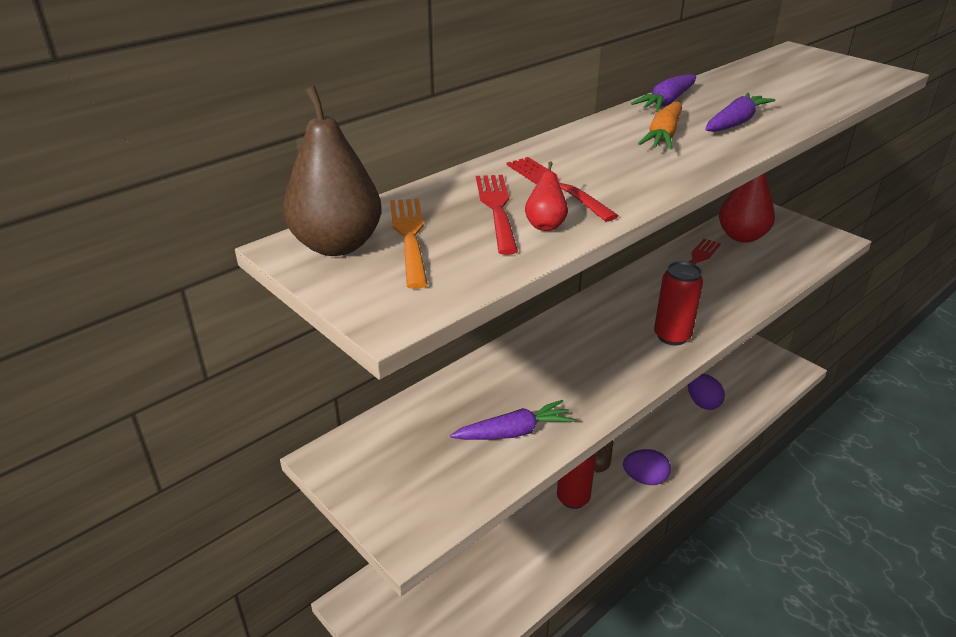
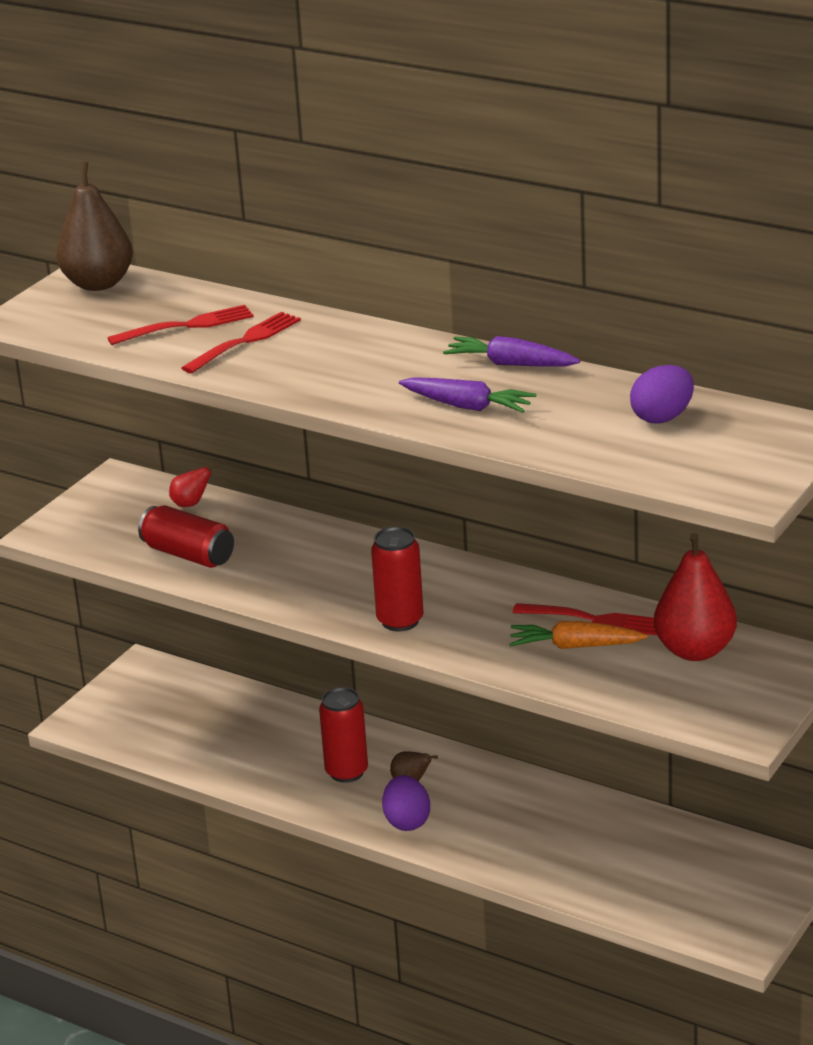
camera: 75 degrees right, 5 degrees down
(410, 238) = (121, 305): orange fork -> none
(513, 432) = (188, 555): purple carrot -> red can
(545, 225) = (166, 349): red pear -> red pear (191, 504)
(663, 136) = (402, 373): orange carrot -> orange carrot (575, 646)
(702, 403) = (593, 855): purple egg -> purple egg (662, 417)

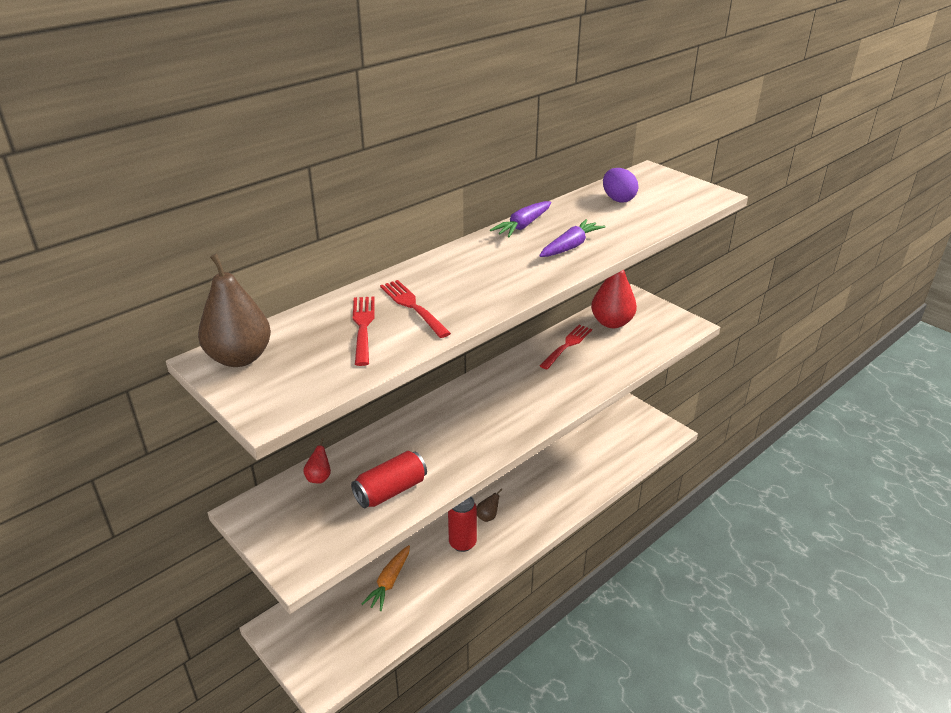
camera: 75 degrees left, 5 degrees up
(400, 621) = (532, 412): red can -> none
(407, 821) = (524, 527): purple egg -> none
(575, 646) = (591, 356): orange carrot -> orange carrot (389, 582)

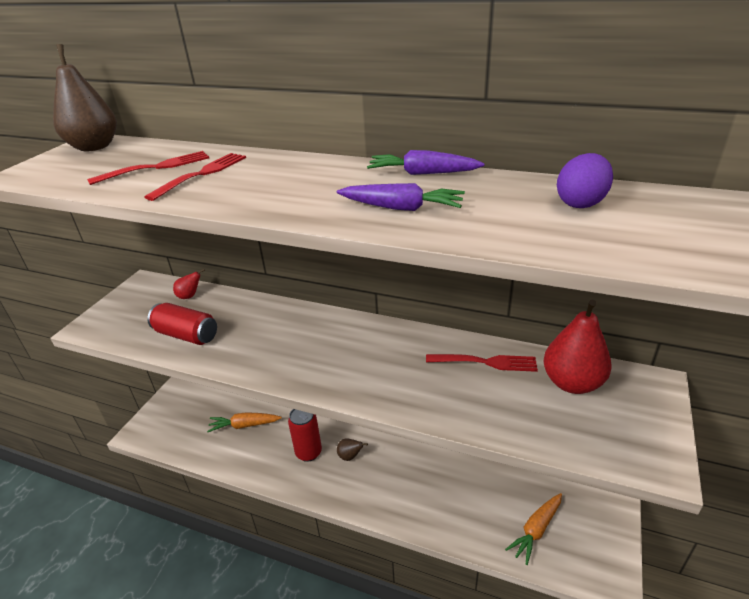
camera: 65 degrees right, 0 degrees up
(619, 445) = (536, 530): none -> orange carrot

